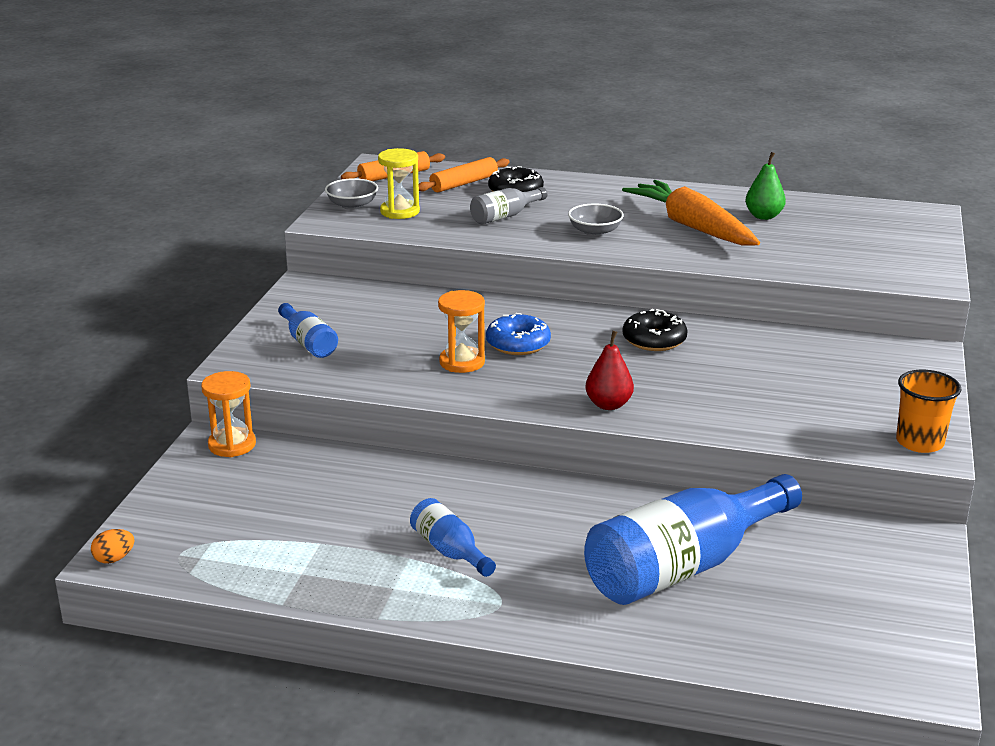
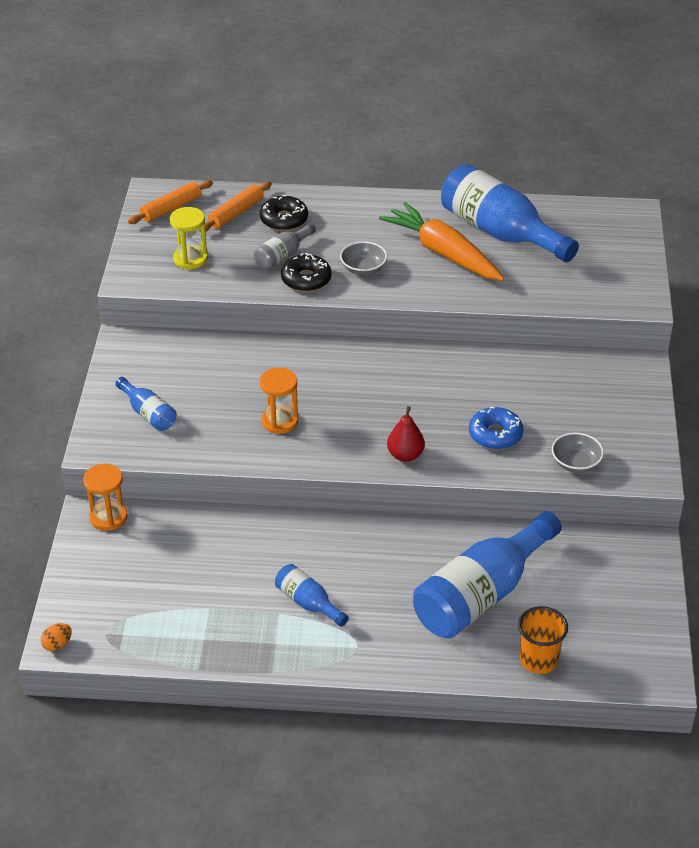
camera: 10 degrees left, 15 degrees up
(352, 205) = (146, 255): grey bowl -> grey bowl (575, 463)
(518, 344) = (320, 394): blue donut -> blue donut (495, 434)
(654, 340) = (428, 377): black donut -> black donut (306, 279)
(763, 216) = (500, 232): green pear -> blue bottle
(919, 442) = (642, 466): orange cup -> orange cup (538, 660)

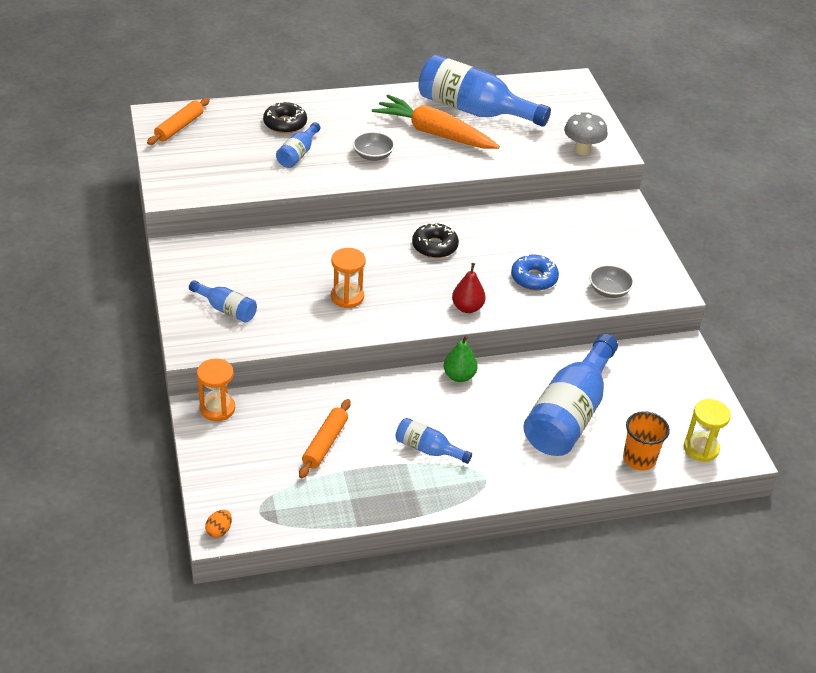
camera: 20 degrees left, 0 degrees up
(190, 259) = (217, 168): yellow hourglass -> yellow hourglass (701, 448)
(236, 213) = (240, 123): orange rolling pin -> orange rolling pin (325, 443)
(282, 255) = (298, 154): grey bottle -> blue bottle
(306, 279) = (327, 171): black donut -> black donut (434, 246)
(377, 529) = (459, 376): none -> green pear
(605, 296) = (582, 150): none -> grey mushroom

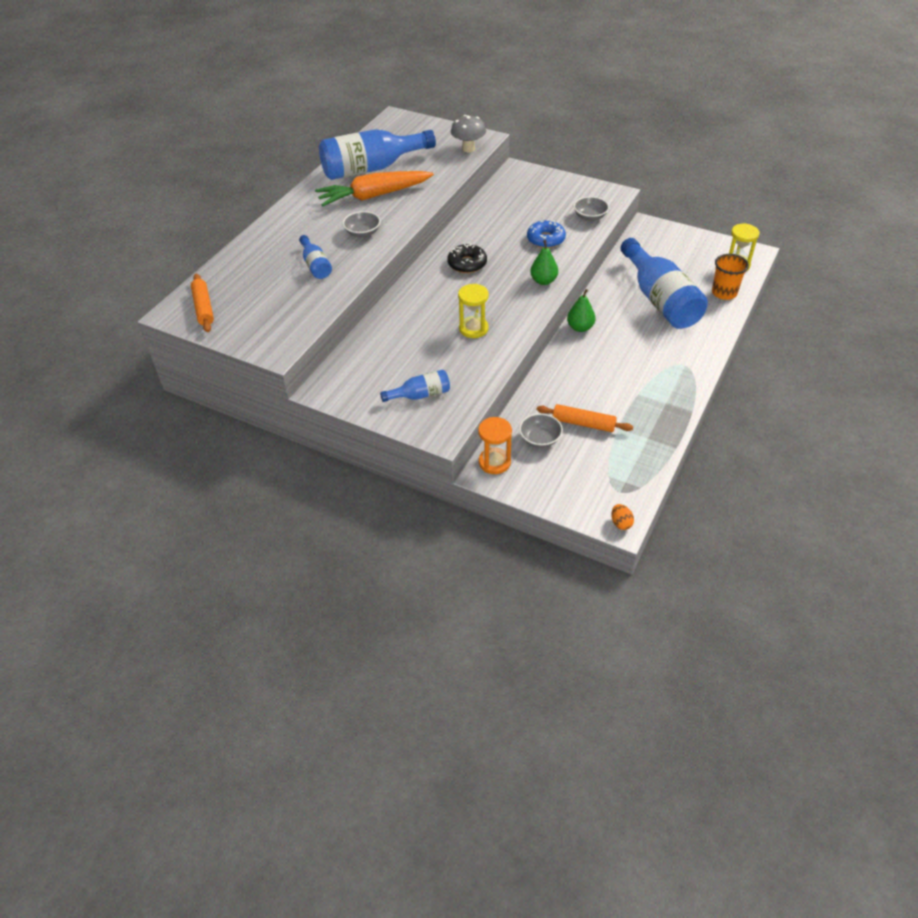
camera: 45 degrees left, 5 degrees up
(275, 424) = (540, 439): none -> grey bowl
(285, 123) = (272, 255): black donut -> none
(325, 443) = (583, 423): orange rolling pin -> orange rolling pin turned 45 degrees counterclockwise
(347, 297) = (473, 329): orange hourglass -> yellow hourglass
(428, 449) = (634, 377): blue bottle -> none
(467, 308) = (543, 281): red pear -> green pear

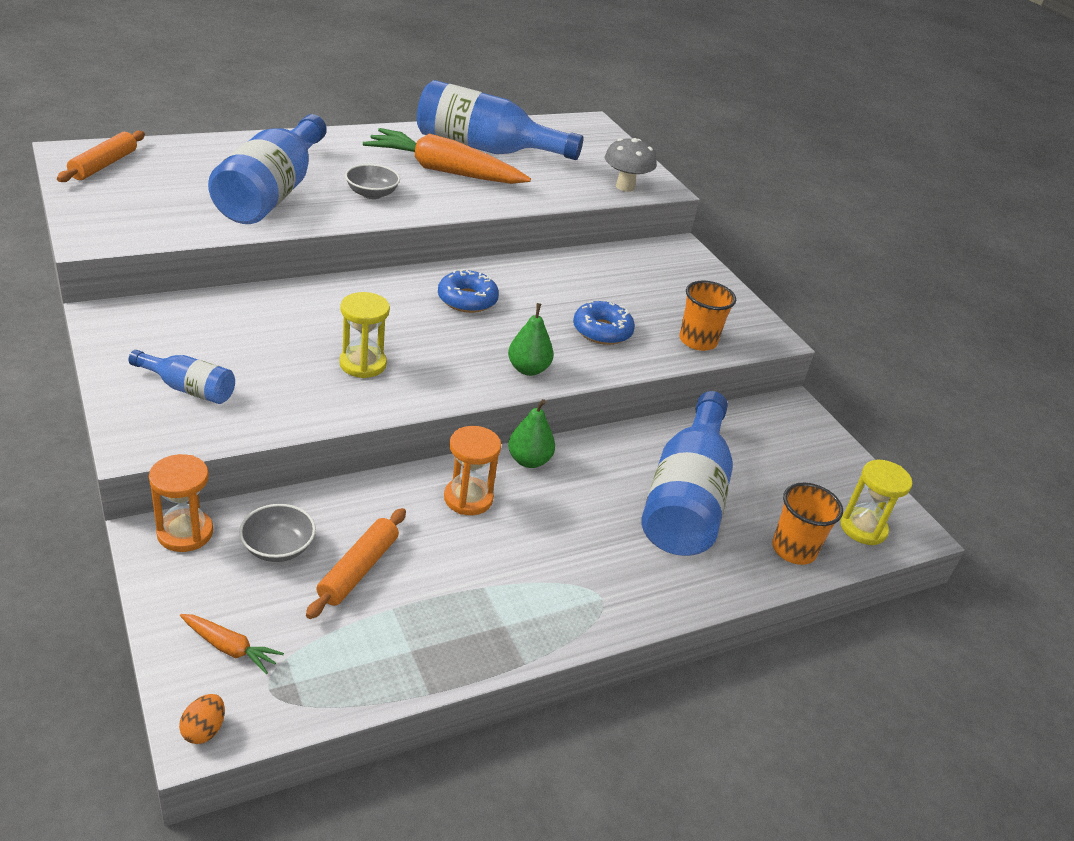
camera: 30 degrees right, 10 degrees down
(316, 265) = (272, 193): blue bottle -> blue bottle, size x2.10
(467, 264) = (467, 299): black donut -> blue donut
(581, 362) = (468, 498): none -> orange hourglass
(583, 423) = (358, 570): orange rolling pin -> orange rolling pin turned 60 degrees clockwise
(583, 489) = (229, 648): none -> orange carrot
(590, 217) = (697, 341): grey bowl -> orange cup

